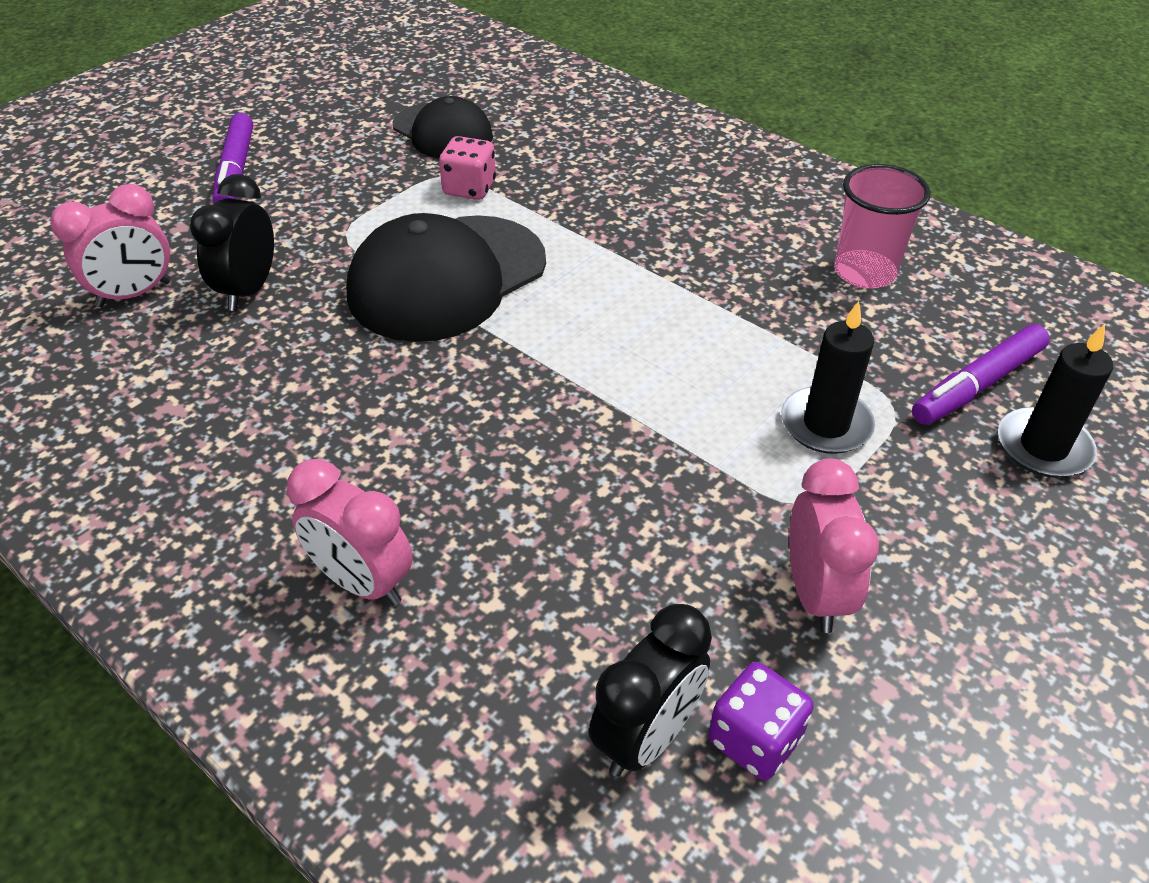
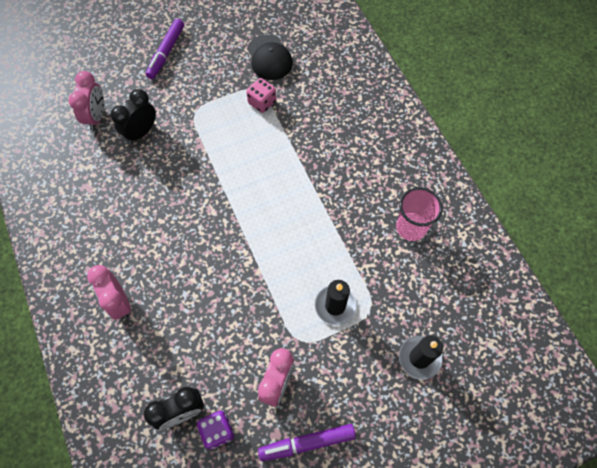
camera: 25 degrees right, 20 degrees up
(134, 294) = (96, 117): pink clock -> pink clock turned 75 degrees counterclockwise
(447, 278) = (224, 157): black cap -> none
(977, 385) = (415, 313): purple marker -> purple marker (307, 443)

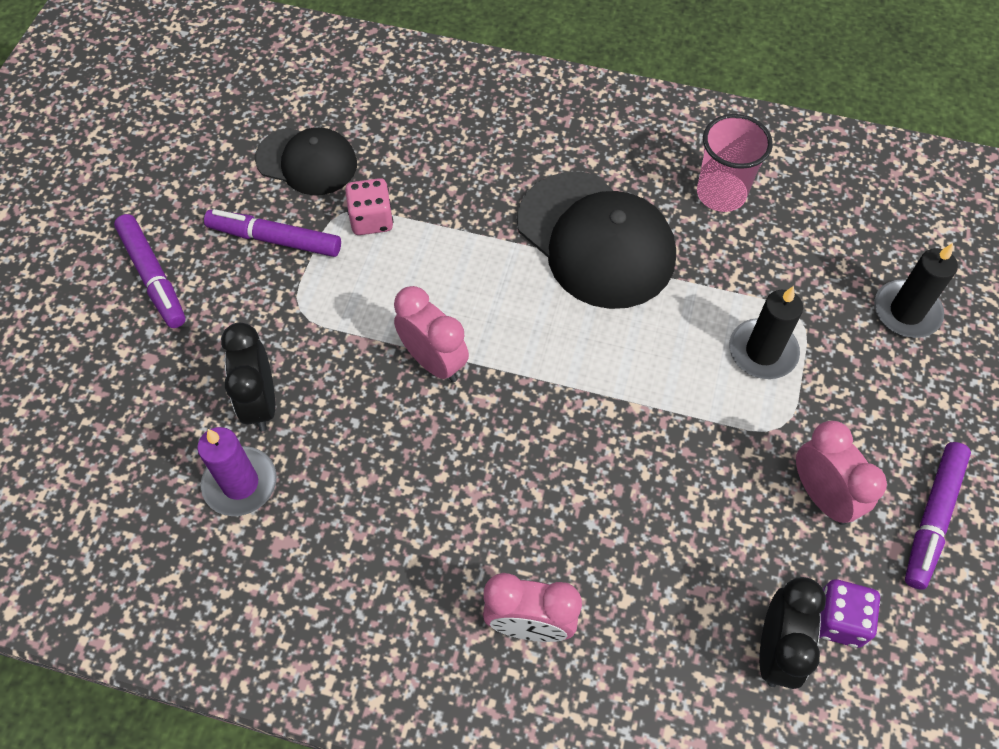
camera: 50 degrees left, 5 degrees down
(96, 117) = (165, 446): pink clock -> pink clock (434, 361)
(101, 153) = (240, 483): none -> purple candle
(220, 77) = (275, 239): none -> purple marker
(333, 194) = (596, 240): none -> black cap

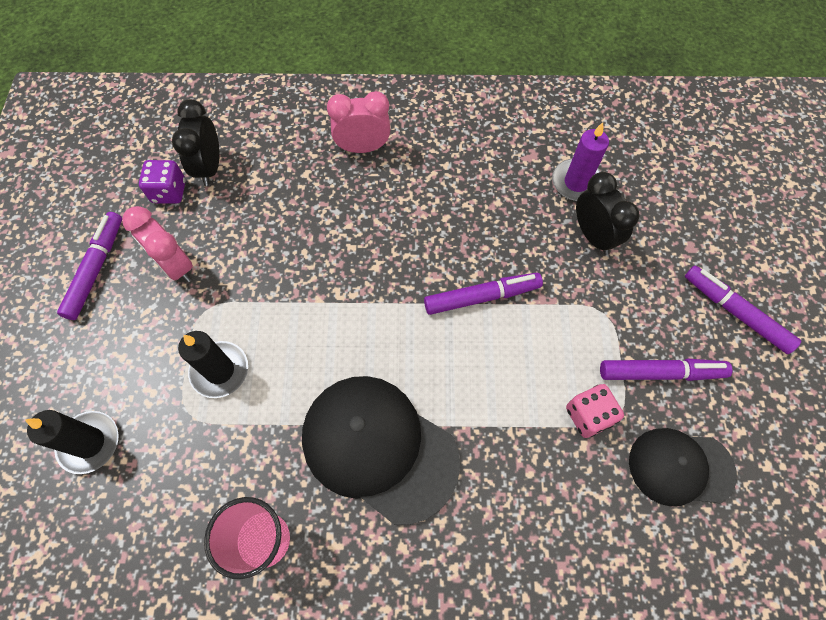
camera: 165 degrees right, 5 degrees up
(434, 361) = (482, 297): pink clock -> purple marker

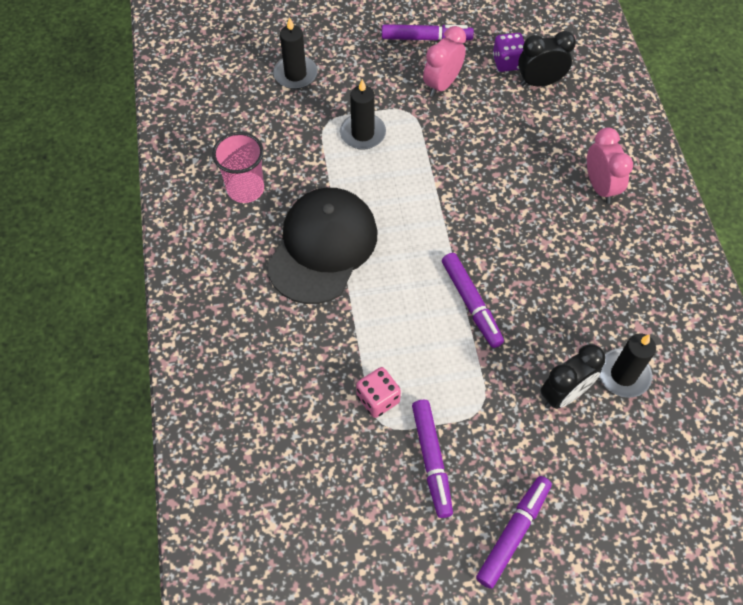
camera: 80 degrees right, 5 degrees down
(576, 182) = (623, 374): purple candle -> black candle
(680, 467) = (345, 478): black cap -> none

